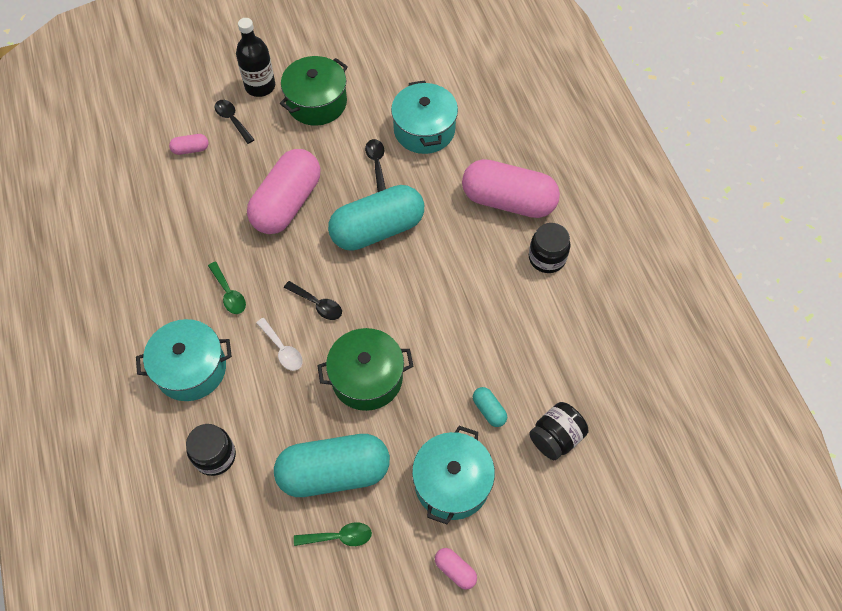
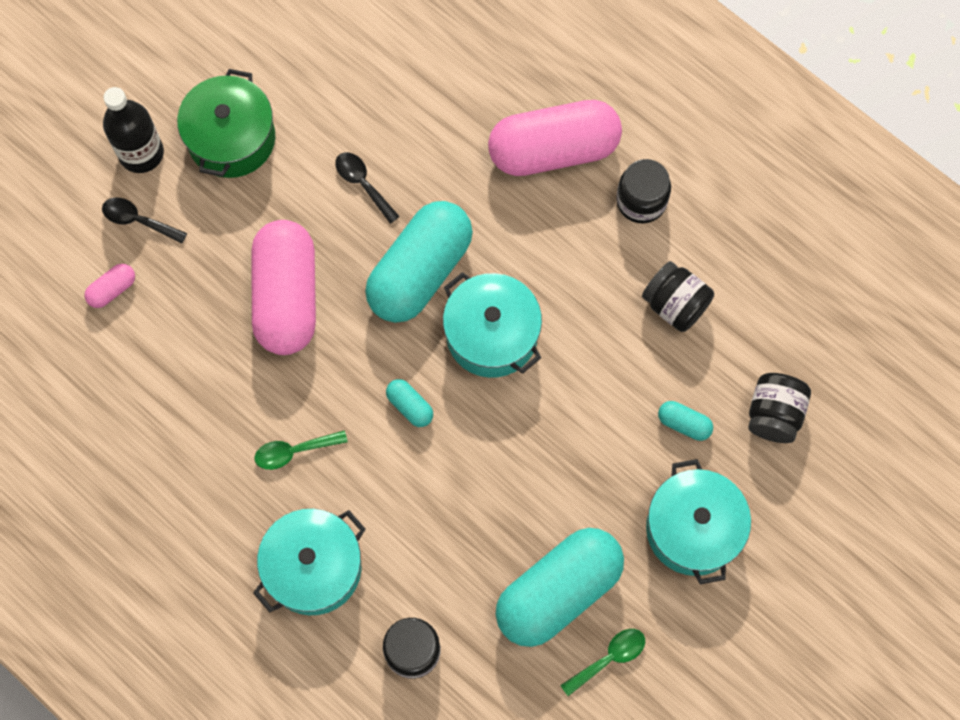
camera: 30 degrees left, 10 degrees up
(229, 293) = (294, 451): green spoon -> green spoon turned 135 degrees clockwise
(282, 349) = (405, 484): white spoon -> none
(317, 304) = (410, 406): black spoon -> turquoise capsule
(367, 378) = (525, 463): green pot -> none
(424, 130) = (393, 106): turquoise pot -> turquoise pot (492, 335)
(455, 570) = (753, 621): pink capsule -> none
(530, 332) = (675, 305): none -> black jar

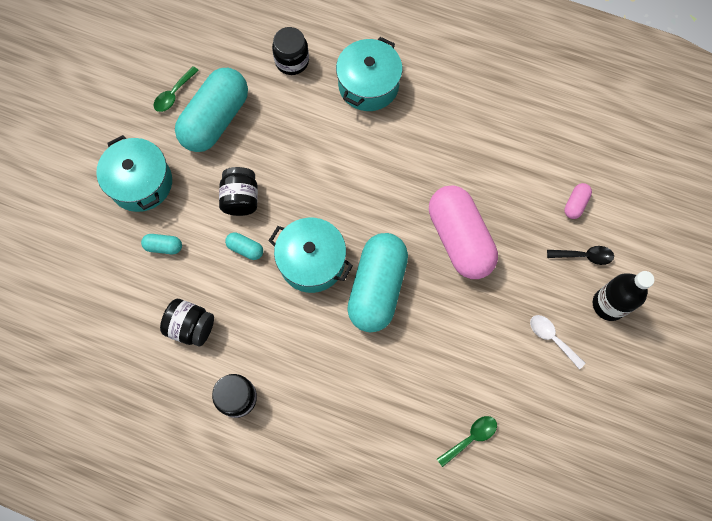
camera: 160 degrees right, 0 degrees up
(231, 138) = (552, 338): green pot -> white spoon
(294, 451) = (410, 145): green spoon -> green spoon (470, 438)
(363, 184) = (443, 338): black spoon -> none
(410, 406) = (348, 197): turquoise capsule -> turquoise capsule (245, 249)
(553, 150) = (315, 415): pink capsule -> none
(774, 414) = (104, 273): black jar -> black jar (241, 199)

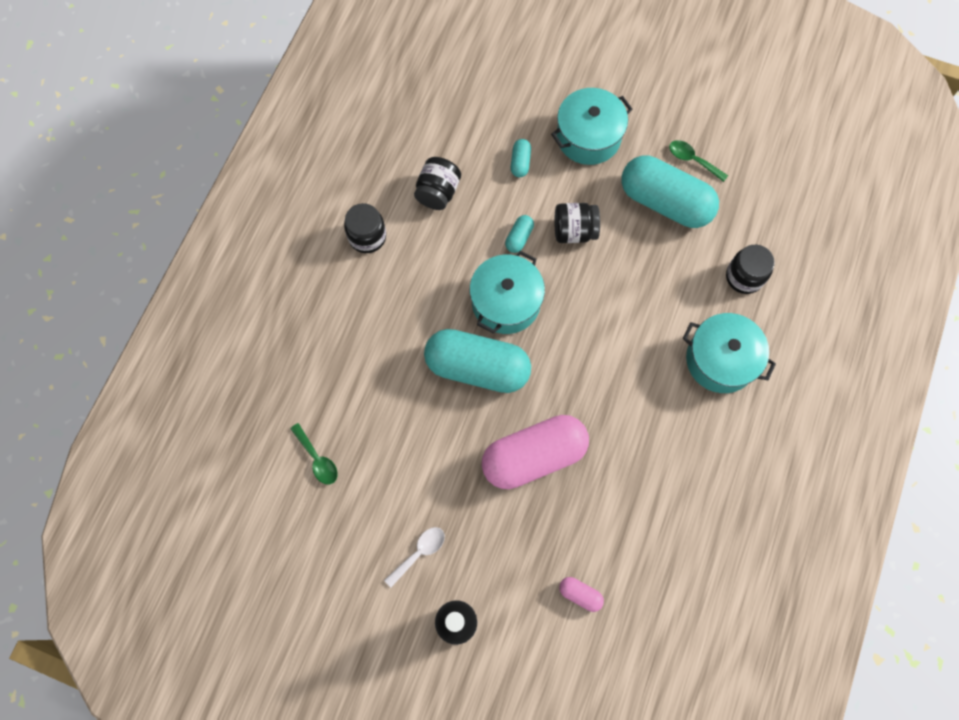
camera: 90 degrees right, 0 degrees up
(584, 256) = (515, 599): black spoon -> none

